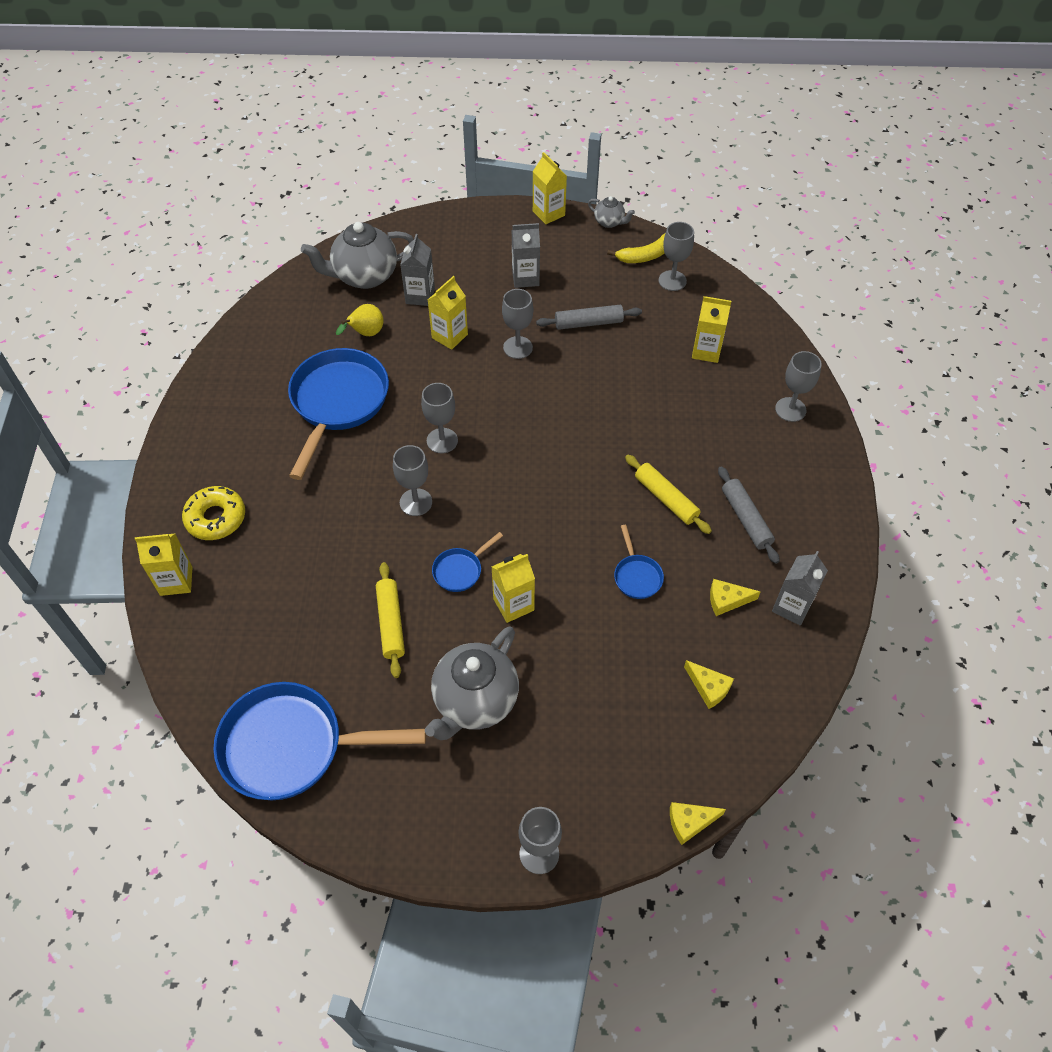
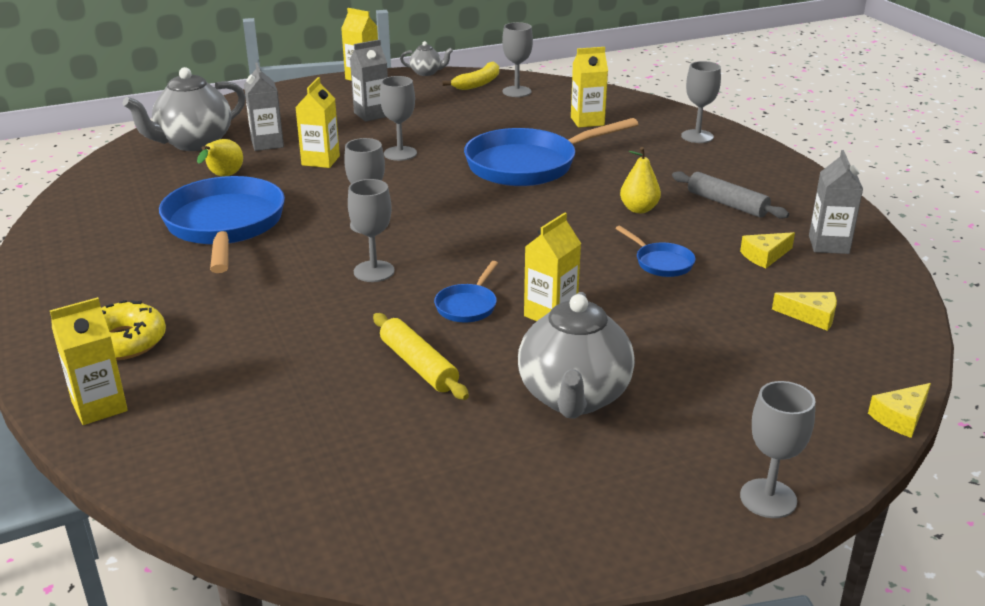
camera: 25 degrees left, 25 degrees down
(291, 746) = (370, 507): blue pan -> blue pan (528, 165)
(588, 323) = (459, 127): grey rolling pin -> none
(666, 499) = (639, 209): yellow rolling pin -> yellow pear

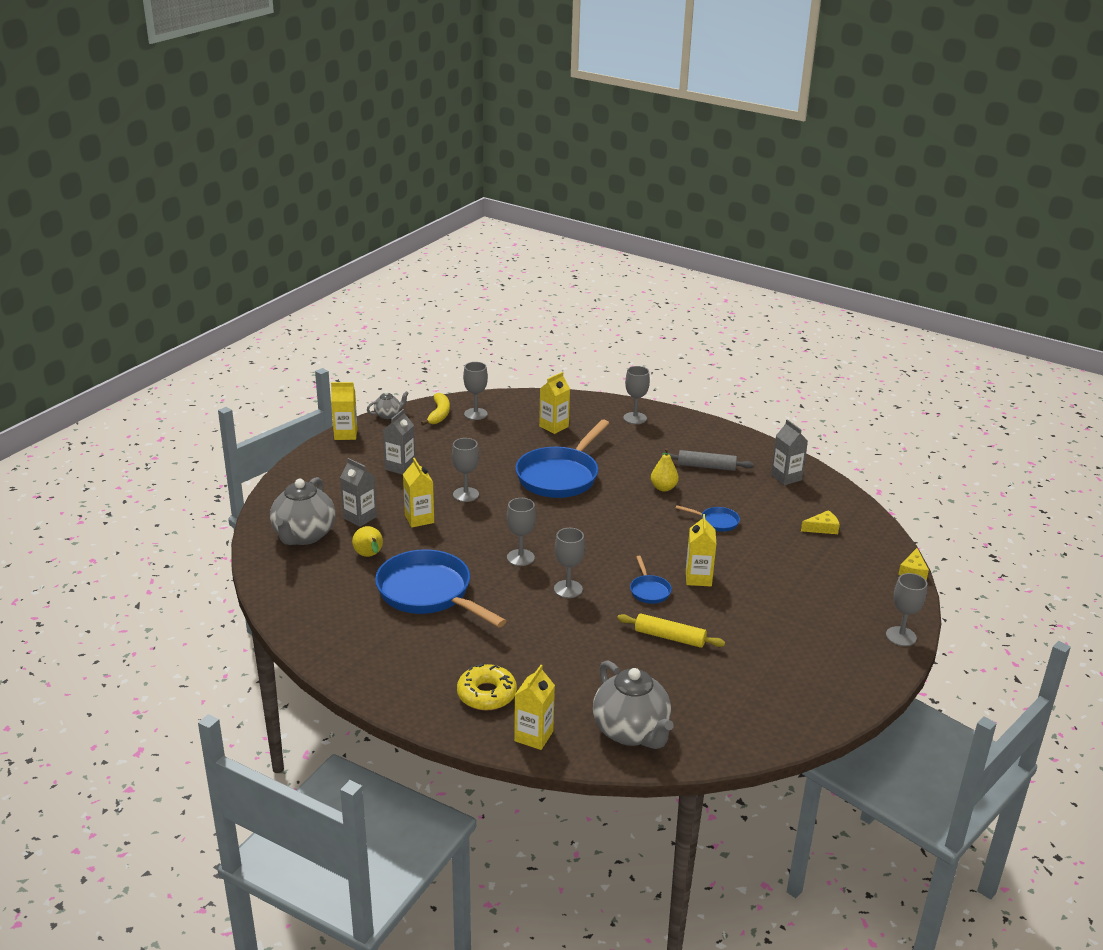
camera: 35 degrees left, 0 degrees up
(573, 397) = (766, 622): grey teapot -> grey teapot (631, 732)
(764, 256) = (763, 497): yellow cheese -> none

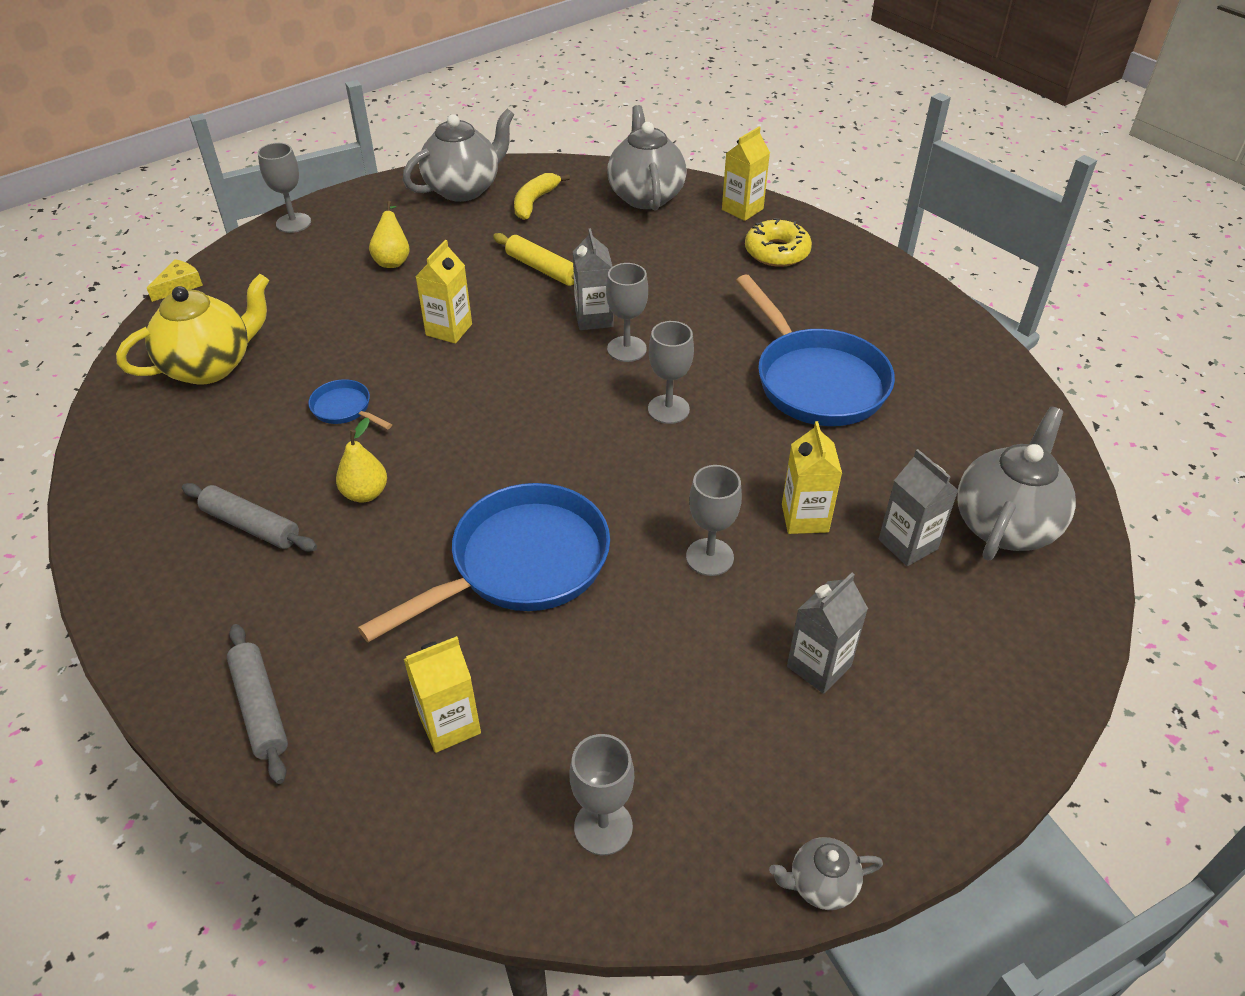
camera: 160 degrees left, 15 degrees up
(346, 434) = (932, 822): yellow carton -> none
(369, 556) = (895, 460): yellow pear -> yellow pear (393, 260)
(439, 414) = (692, 851): yellow banana -> yellow banana (534, 202)
(635, 418) = (260, 708): grey goblet -> grey rolling pin
(649, 590) = (524, 326): blue pan -> none
(786, 477) = (150, 469): grey carton -> grey carton (594, 318)
(800, 702) = (464, 189): none -> grey teapot
(822, 528) = (210, 366): yellow cheese -> yellow teapot

